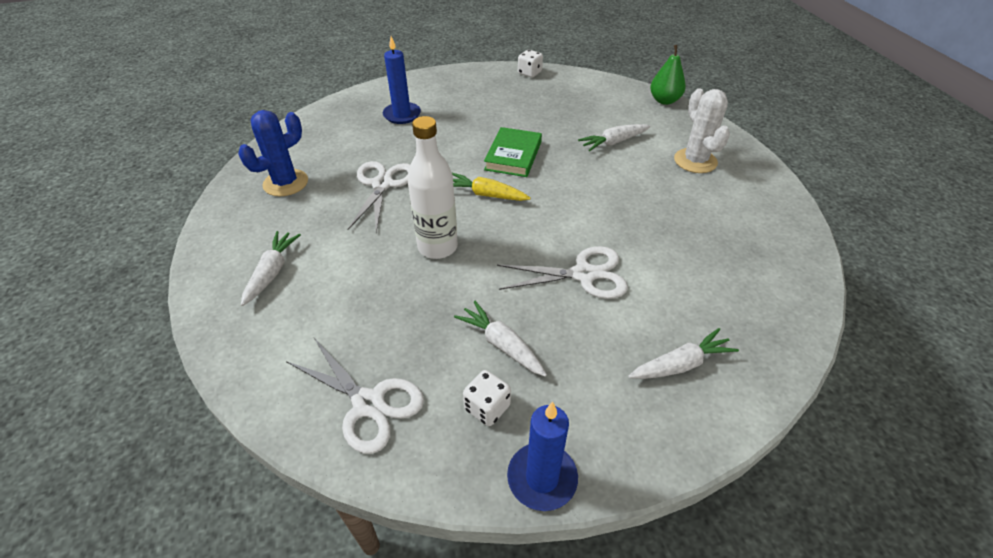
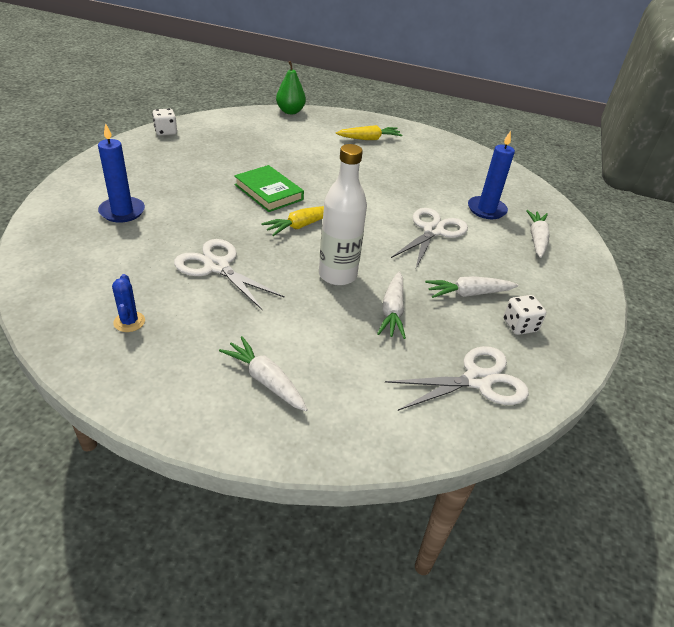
camera: 60 degrees left, 5 degrees down
(285, 183) = (129, 322): blue cactus -> blue cactus, size x0.55
(542, 478) = (588, 329): blue candle -> blue candle (486, 209)
(613, 142) = (310, 151): white carrot -> white carrot (392, 311)
(695, 161) = (369, 139): white cactus -> yellow carrot

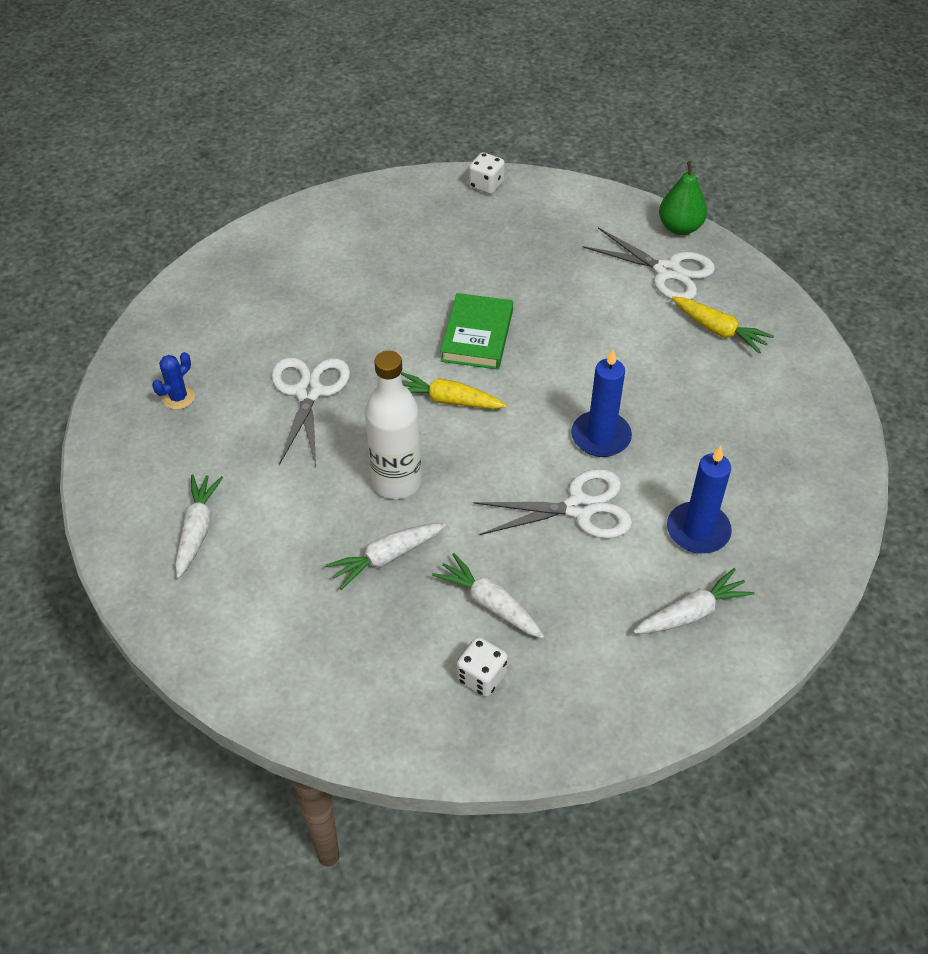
camera: 55 degrees right, 10 degrees up
(122, 211) = (313, 273): blue candle -> blue candle (600, 437)
(477, 380) = (350, 682): white scissors -> white scissors (667, 271)

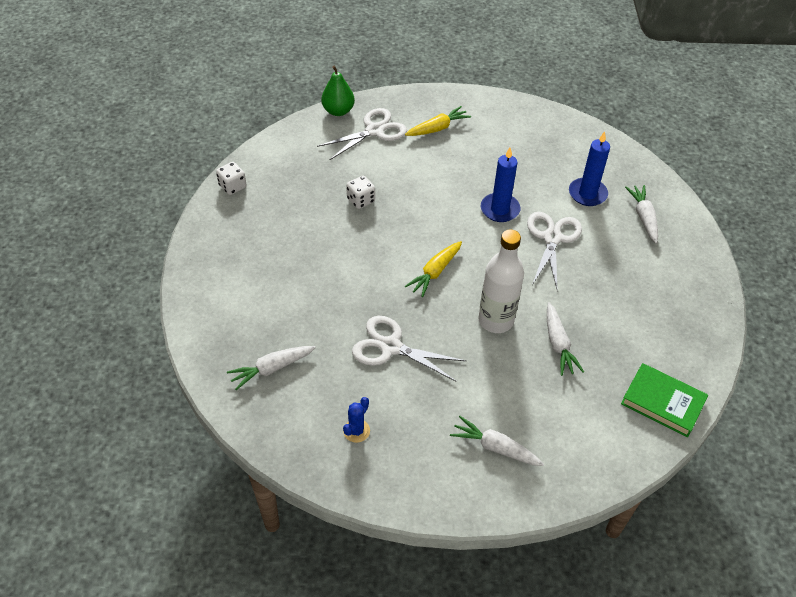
camera: 70 degrees left, 0 degrees up
(178, 398) = (356, 431): blue cactus -> blue cactus turned 60 degrees clockwise
(477, 336) = (383, 239): green book -> green book (662, 402)
(481, 677) = (662, 324): white dice -> white dice (361, 200)
(490, 603) = (610, 303): white carrot -> white carrot (272, 368)

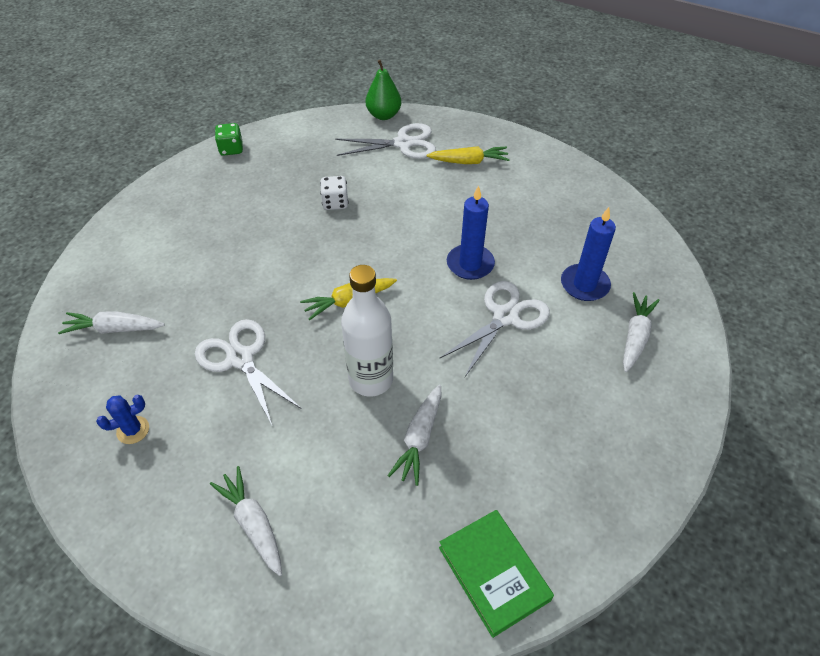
camera: 30 degrees right, 0 degrees up
(232, 186) = (231, 149): white dice -> green dice

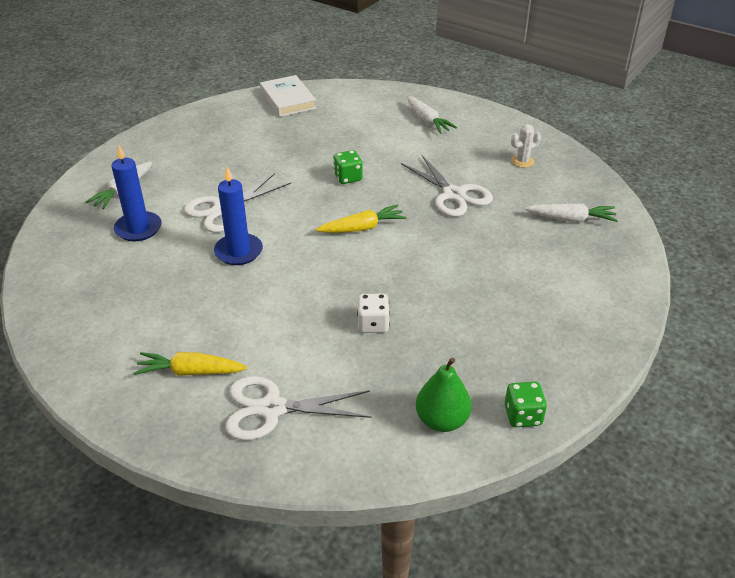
camera: 175 degrees left, 10 degrees down
(133, 430) = (522, 161): blue cactus -> white cactus
(371, 379) = (348, 177): white bottle -> green dice
(383, 115) = (291, 469): green pear -> green pear (442, 420)
(419, 438) = (317, 148): white carrot -> none
(493, 573) = (288, 100): green book -> white book

